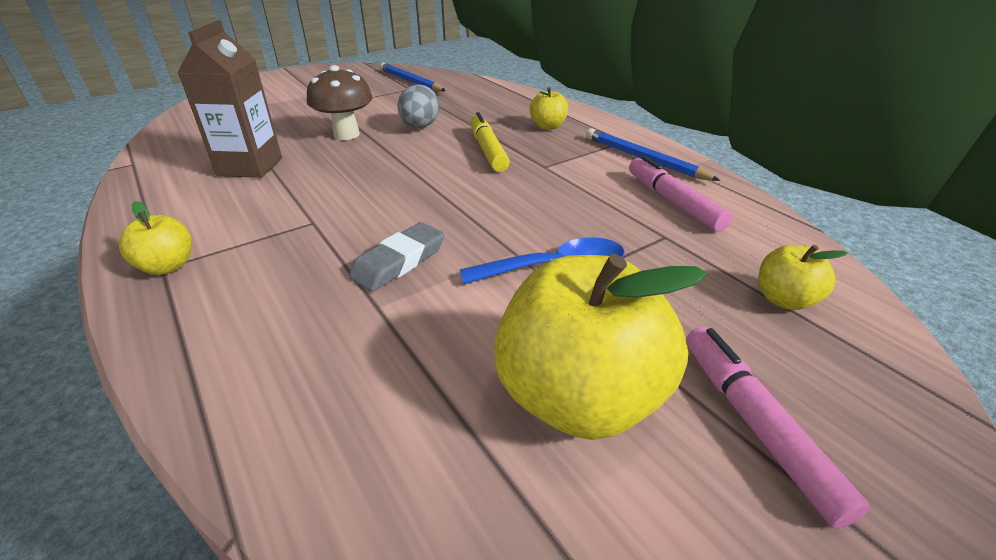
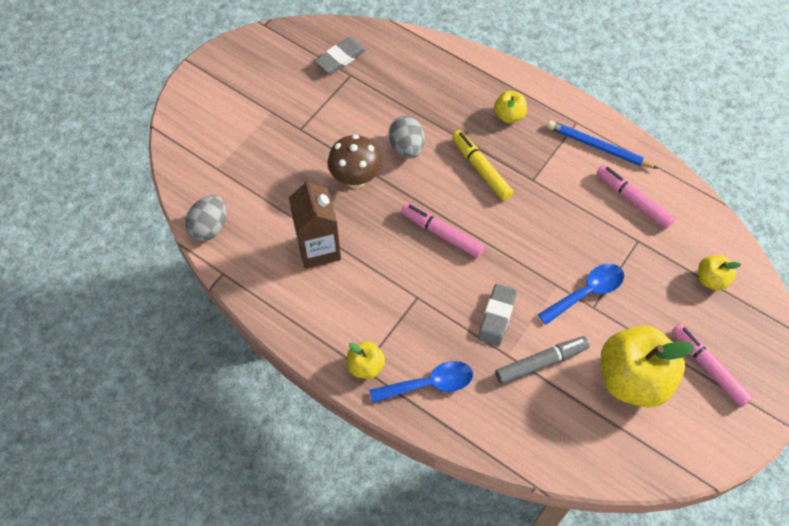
camera: 20 degrees left, 25 degrees up
(168, 136) = (209, 227): none -> grey egg
(226, 307) = (429, 384): none -> blue spoon
(398, 182) = (442, 233): none -> pink marker
(410, 81) = (341, 58): blue pencil -> grey eraser
(422, 328) = (541, 362): none -> grey marker

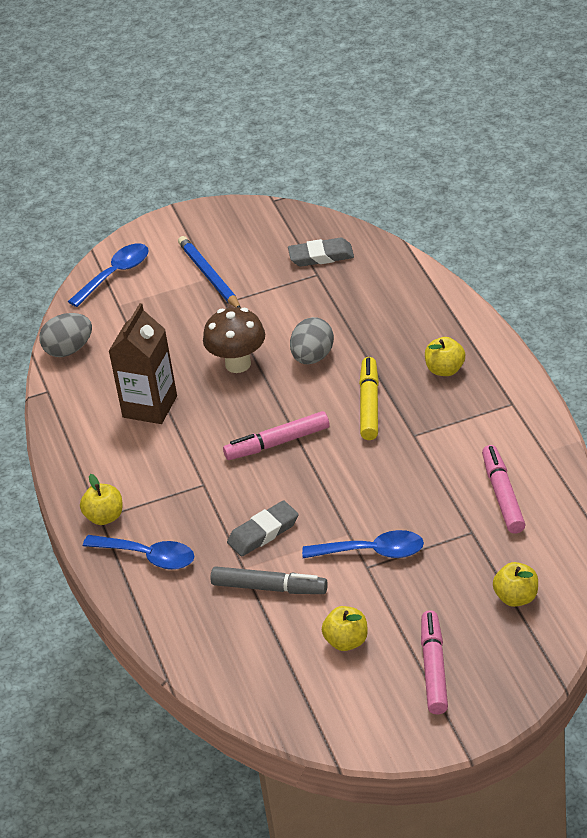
camera: 40 degrees right, 20 degrees down
(191, 141) = (115, 274): none -> blue spoon
(442, 233) = (277, 443): pink marker -> pink marker turned 90 degrees counterclockwise
(598, 147) = (513, 434): blue pencil -> blue pencil (209, 276)
(632, 378) = (346, 641): yellow apple -> yellow apple, size x0.48

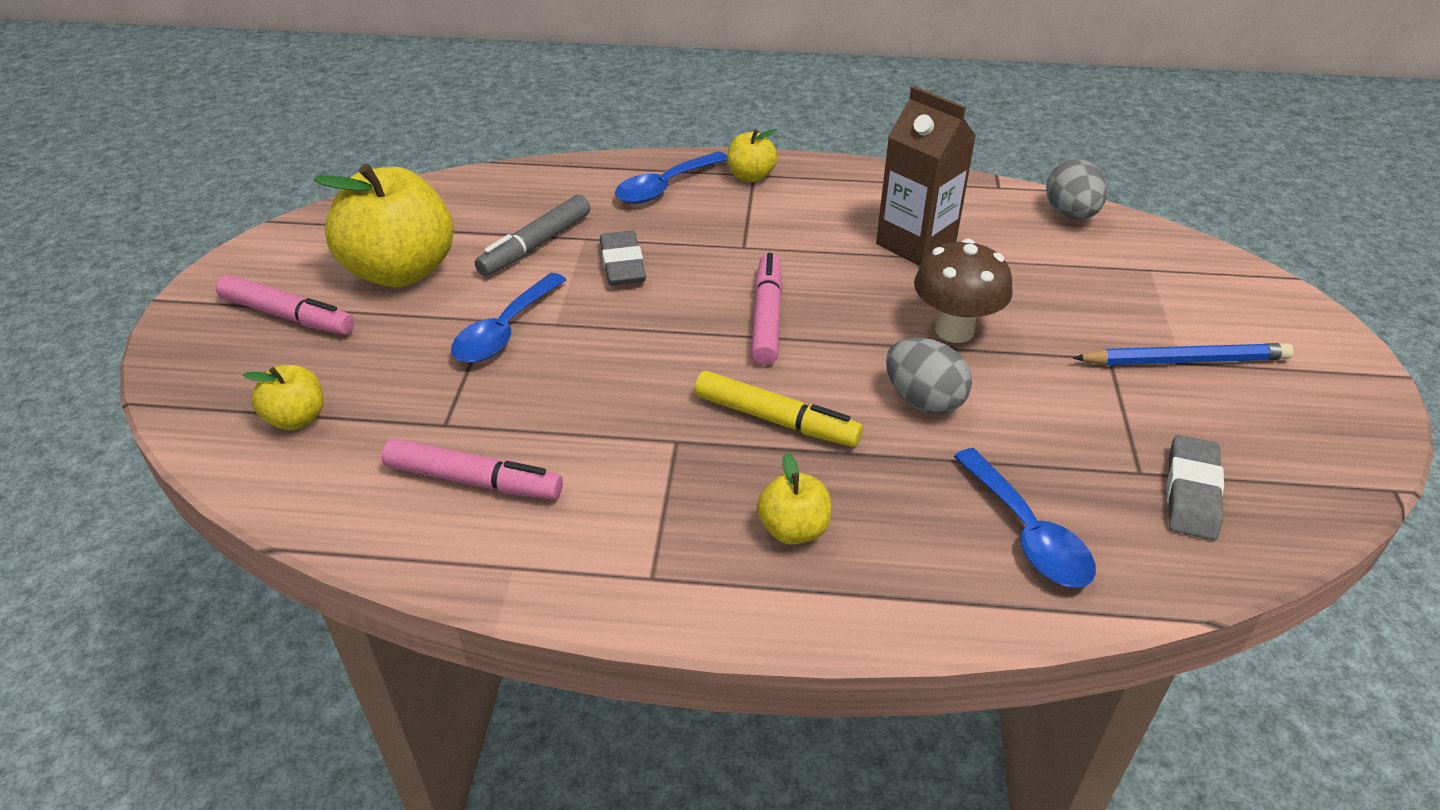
camera: 110 degrees right, 0 degrees up
(115, 274) = (1225, 282): blue spoon -> blue spoon (1027, 533)
(346, 641) = (401, 271): yellow apple -> yellow apple, size x2.10

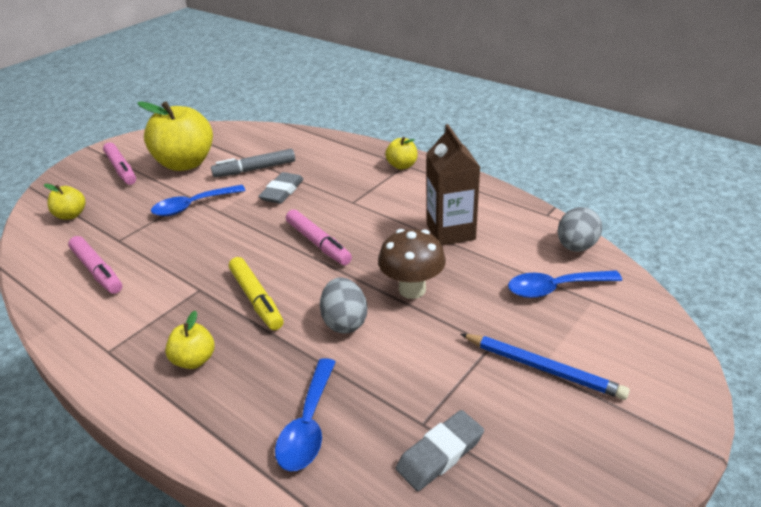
camera: 35 degrees right, 5 degrees down
(665, 187) = (350, 158): blue spoon -> blue spoon (555, 288)
(767, 317) = (318, 243): pink marker -> pink marker turned 105 degrees clockwise

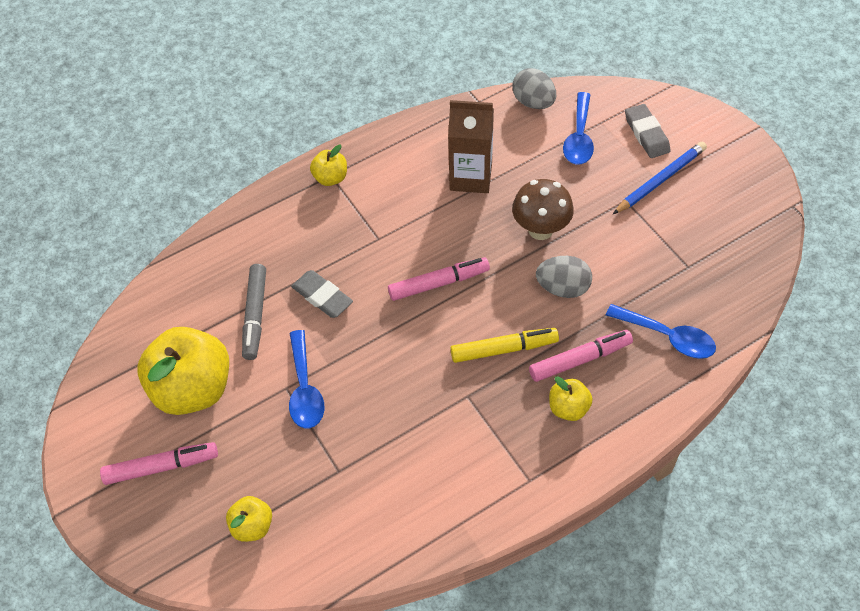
camera: 70 degrees left, 20 degrees up
(97, 271) = (392, 492): pink marker -> pink marker (580, 359)
(440, 453) = (717, 264): grey eraser -> grey eraser (646, 134)

